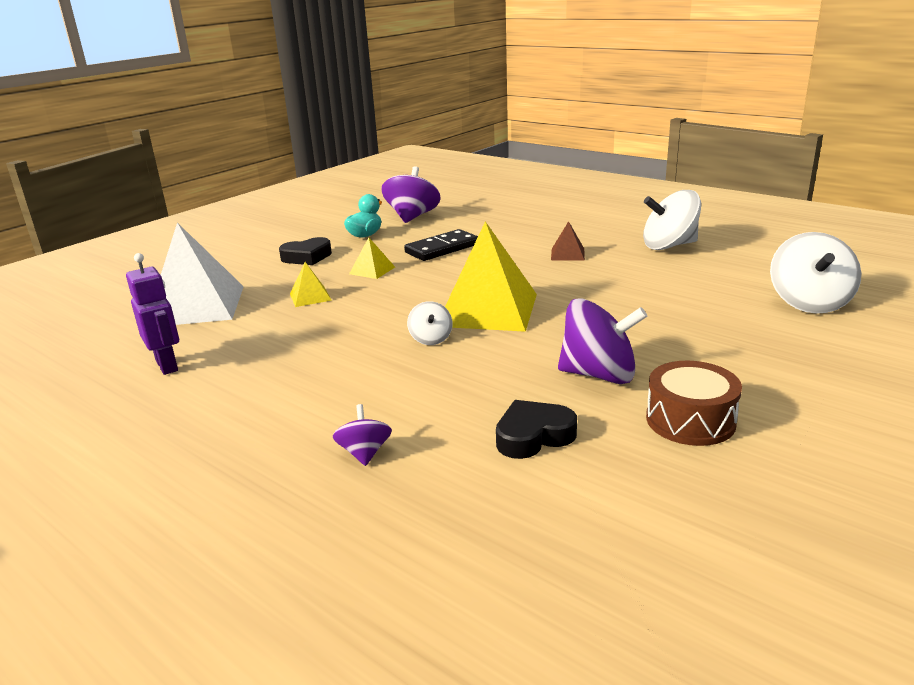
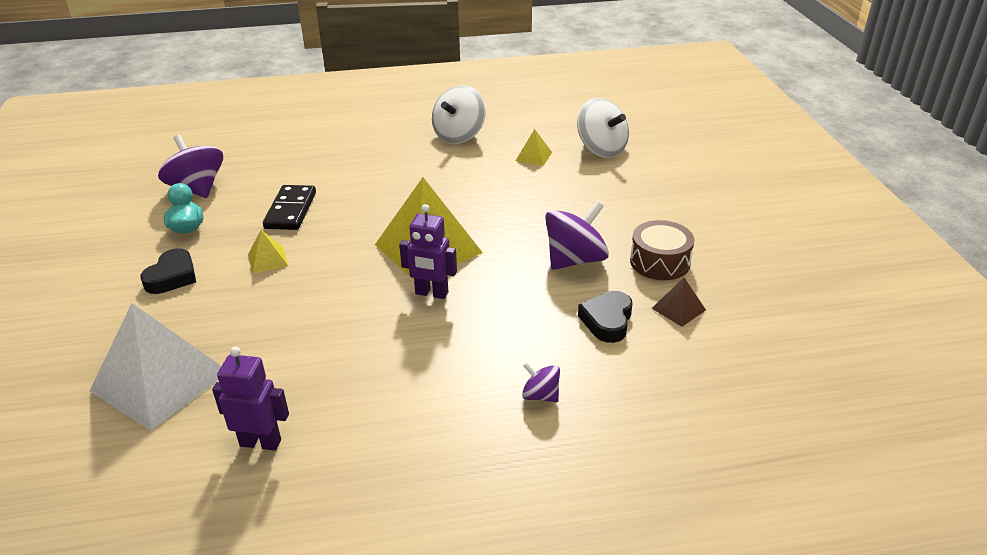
camera: 50 degrees left, 10 degrees up
(310, 297) = (261, 312): yellow pyramid -> yellow pyramid (533, 156)
(431, 339) = (431, 293): white spinning top -> purple robot
(567, 254) = (402, 172): brown pyramid -> brown pyramid (678, 309)

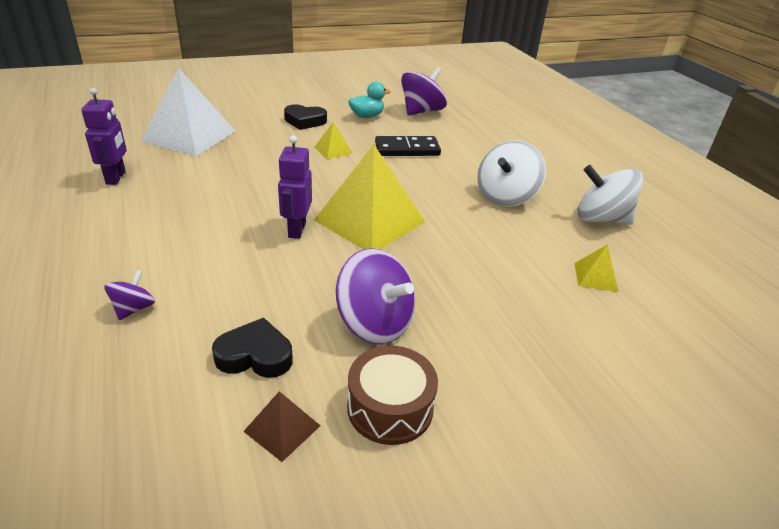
camera: 75 degrees right, 0 degrees up
(601, 149) = (662, 339): white spinning top -> white spinning top (505, 197)

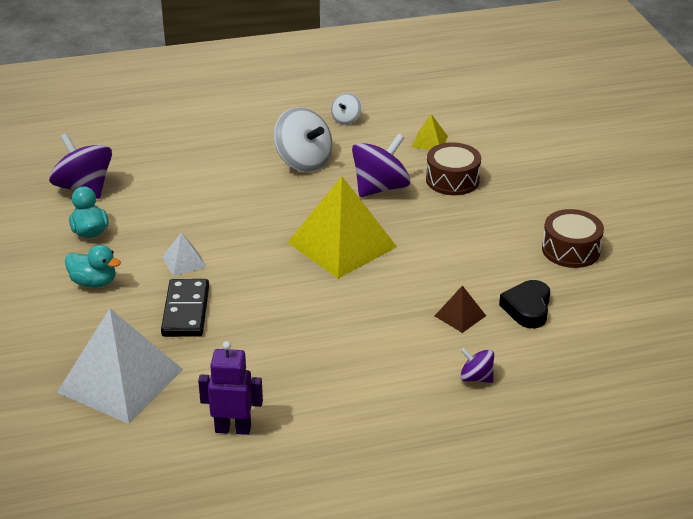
camera: 80 degrees left, 0 degrees up
(282, 428) = (592, 294): brown pyramid -> brown pyramid (460, 315)
(296, 230) = (355, 289): purple robot -> none
(305, 121) = (94, 282): black heart -> turquoise duck
(333, 150) = (184, 262): yellow pyramid -> white pyramid
(375, 323) = (488, 251): purple spinning top -> purple spinning top (380, 188)
(407, 149) = (191, 209): black domino -> black domino (186, 311)
(519, 295) = (452, 180): none -> brown drum
(601, 219) = (346, 120): white spinning top -> white spinning top, size x0.52

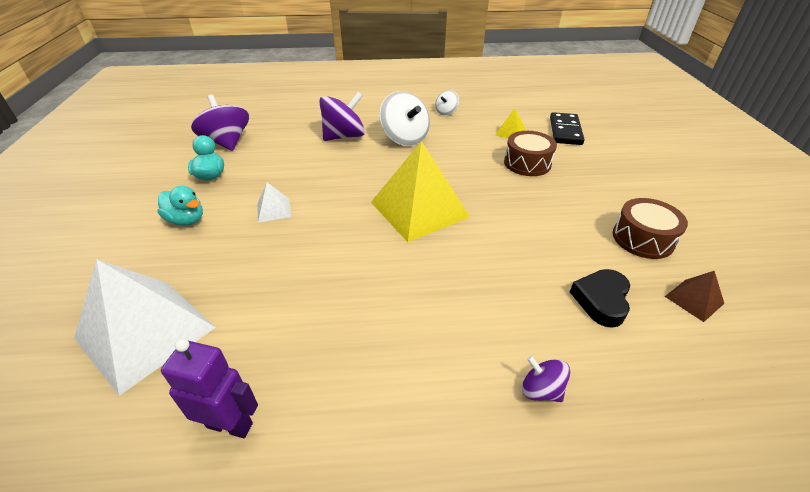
camera: 10 degrees right, 5 degrees up
(186, 311) = (252, 259): black domino -> black domino (565, 131)
(380, 188) = (464, 164): purple spinning top -> purple spinning top (344, 136)
(460, 315) = (526, 300): brown pyramid -> brown pyramid (694, 299)

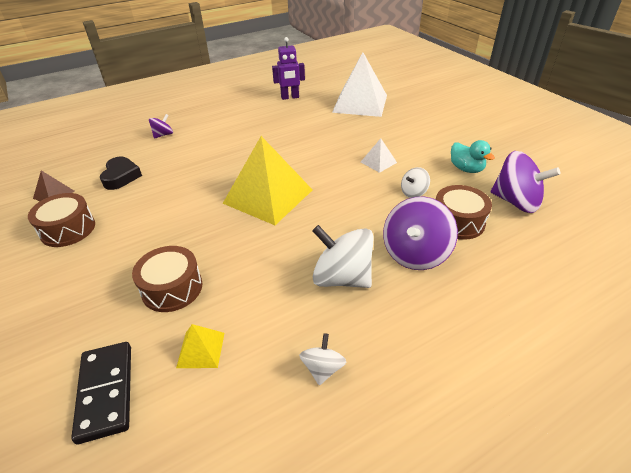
camera: 155 degrees right, 0 degrees up
(186, 220) = (424, 140): turquoise duck -> none
(287, 171) = (413, 192): none -> white spinning top
(288, 143) = (458, 222): none -> brown drum
(541, 390) = (163, 135): purple spinning top -> purple spinning top turned 60 degrees counterclockwise

